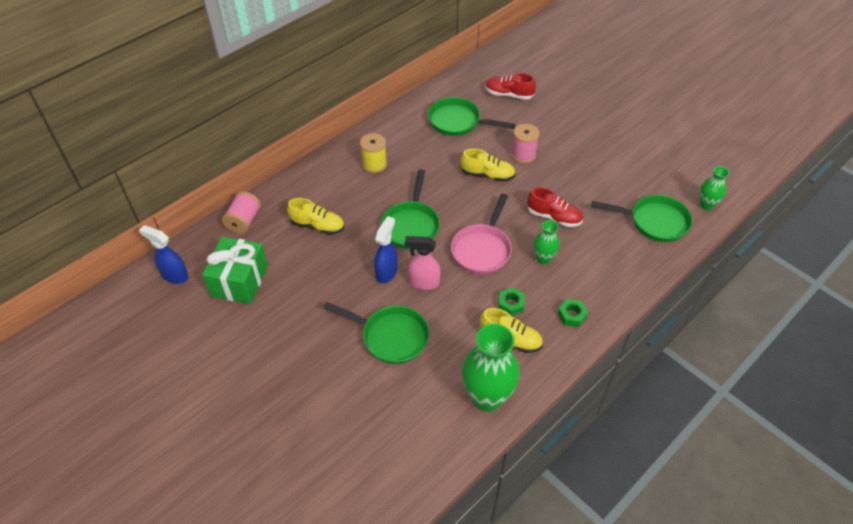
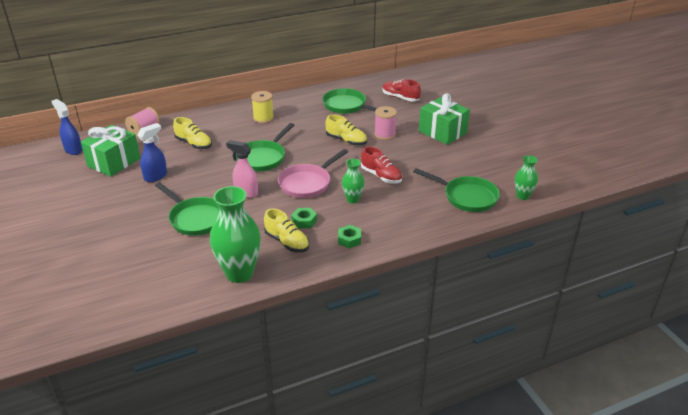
camera: 20 degrees right, 15 degrees down
(386, 272) = (222, 180): blue spray bottle -> blue spray bottle (156, 176)
(581, 136) = (442, 132): none -> green gift

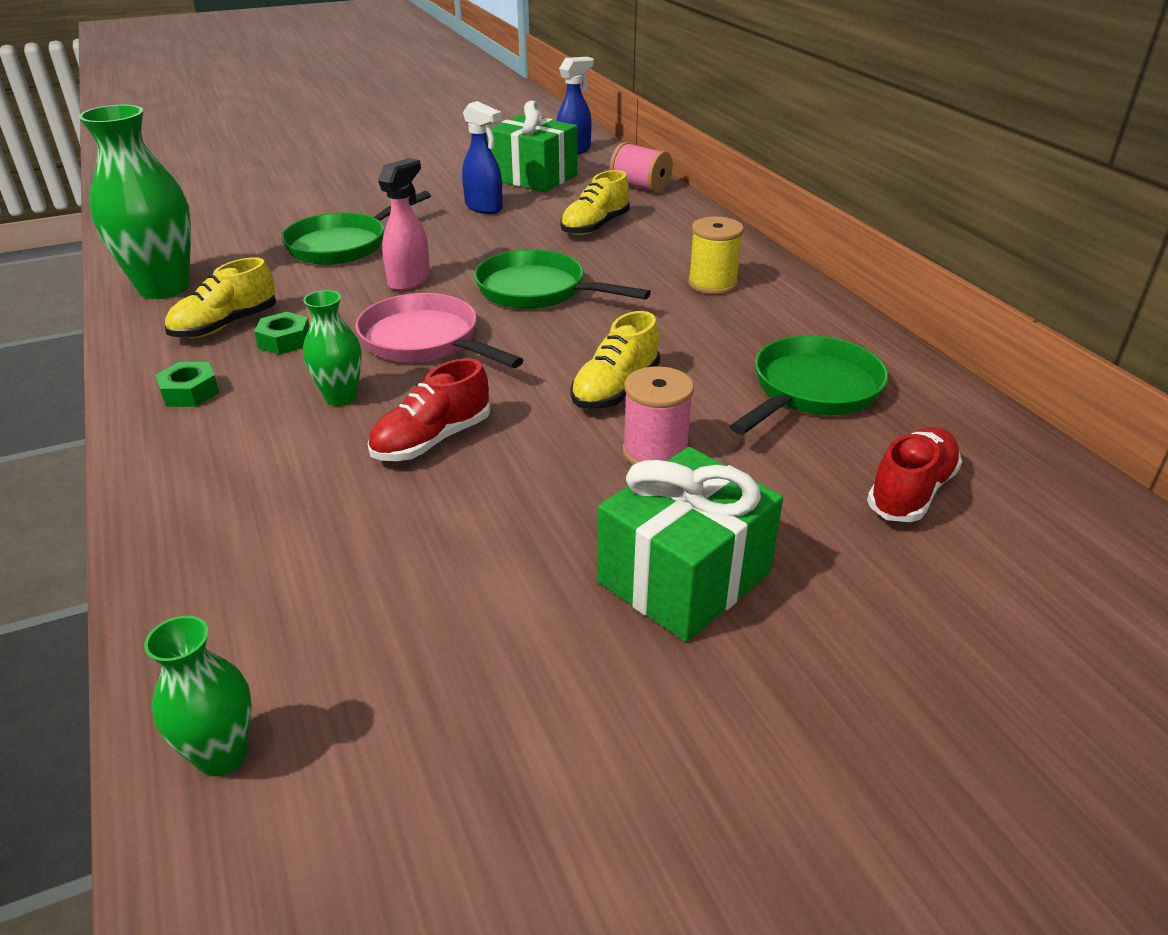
camera: 90 degrees right, 0 degrees up
(467, 197) = (275, 599): green pan -> none

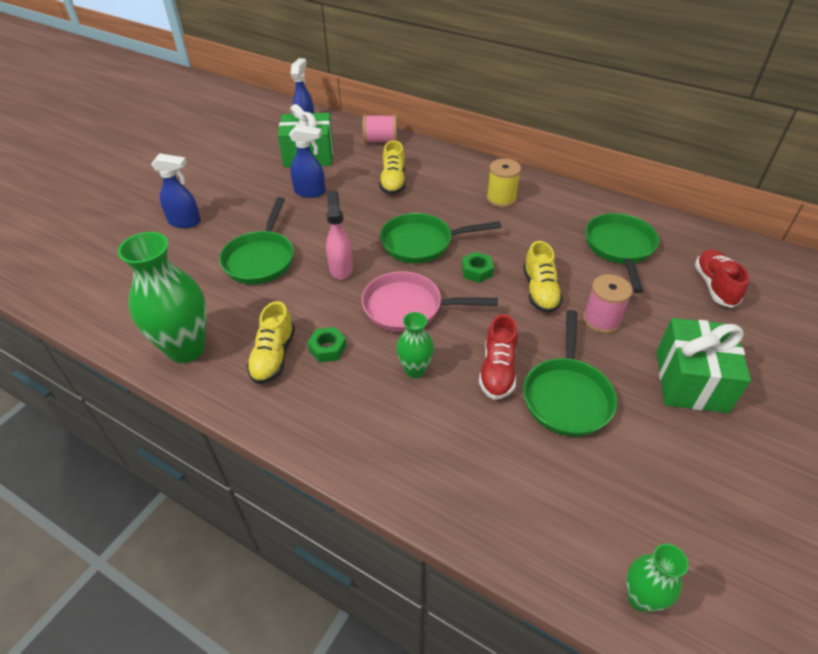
camera: 35 degrees left, 10 degrees up
(190, 392) = (323, 415): green nut -> green nut (477, 271)
(322, 194) = (185, 222): none -> blue spray bottle
(476, 505) = (567, 396): none -> green pan

